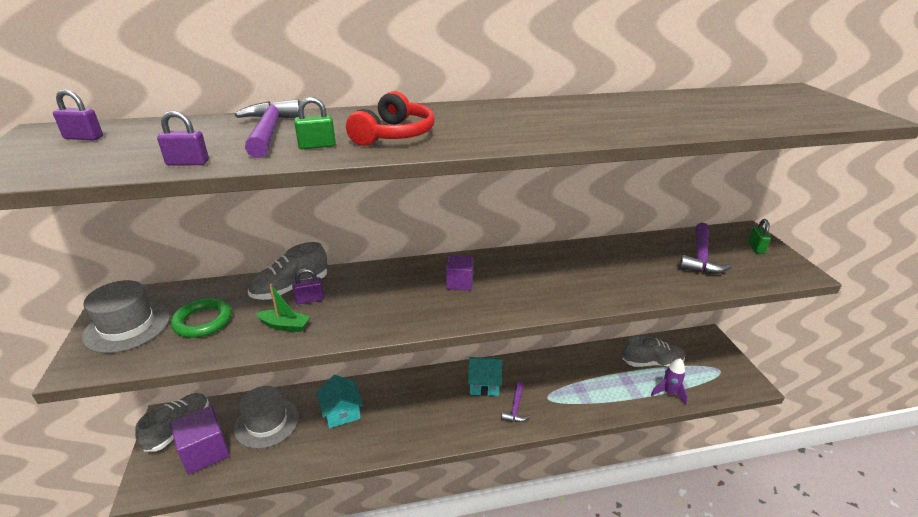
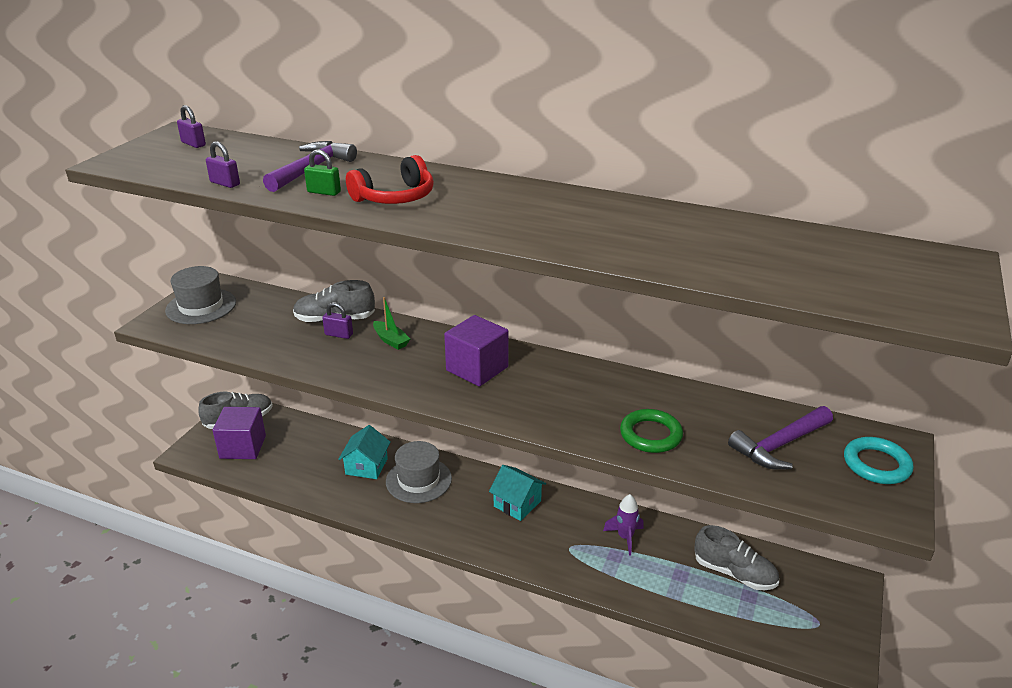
camera: 35 degrees right, 0 degrees up
(203, 321) = (250, 322): green ring -> green ring (650, 435)
(267, 422) = (303, 446): grey hat -> grey hat (418, 480)
(285, 326) = (300, 348): green boat -> green boat (391, 340)
(459, 283) = (477, 369): purple cube -> purple cube, size x1.64
(515, 408) = (526, 540): purple hammer -> none
(668, 393) = (717, 612): purple rocket -> purple rocket (625, 537)
(755, 248) = (876, 464): green padlock -> turquoise ring

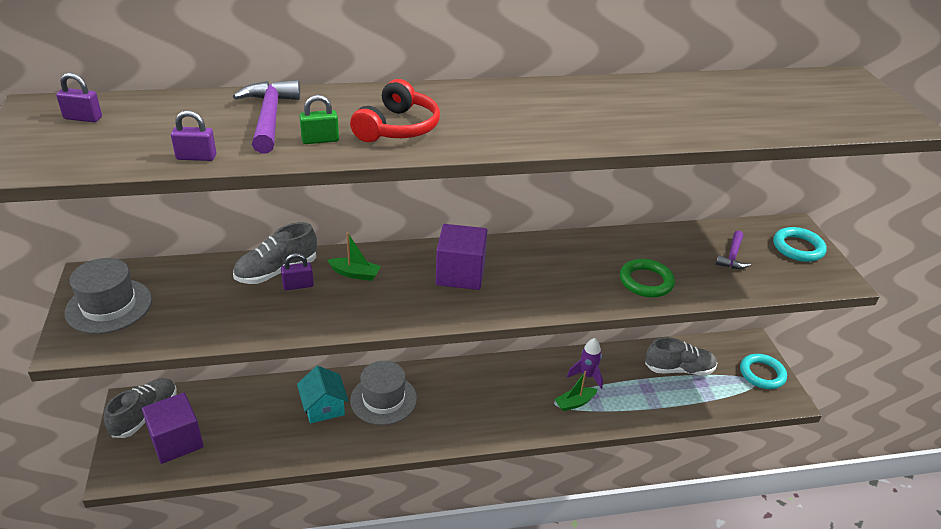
camera: 35 degrees left, 5 degrees up
(517, 504) = (484, 384): turquoise house -> none
(589, 556) = (575, 403): none -> green boat
(780, 445) = (732, 256): purple hammer -> purple hammer, size x0.62
(835, 620) = (762, 374): none -> turquoise ring

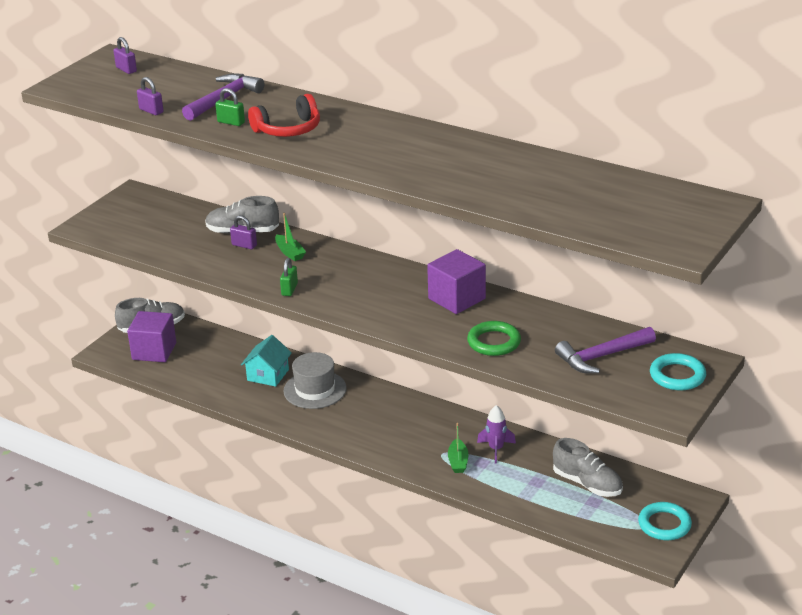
camera: 45 degrees right, 5 degrees down
(109, 306) = (124, 214): grey hat -> none
(407, 313) = (289, 289): none -> green padlock
(460, 274) = (361, 281): purple cube -> purple cube (457, 299)
(575, 403) = (458, 461): green boat -> green boat turned 105 degrees counterclockwise
(732, 256) = (602, 356): purple hammer -> purple hammer, size x1.62

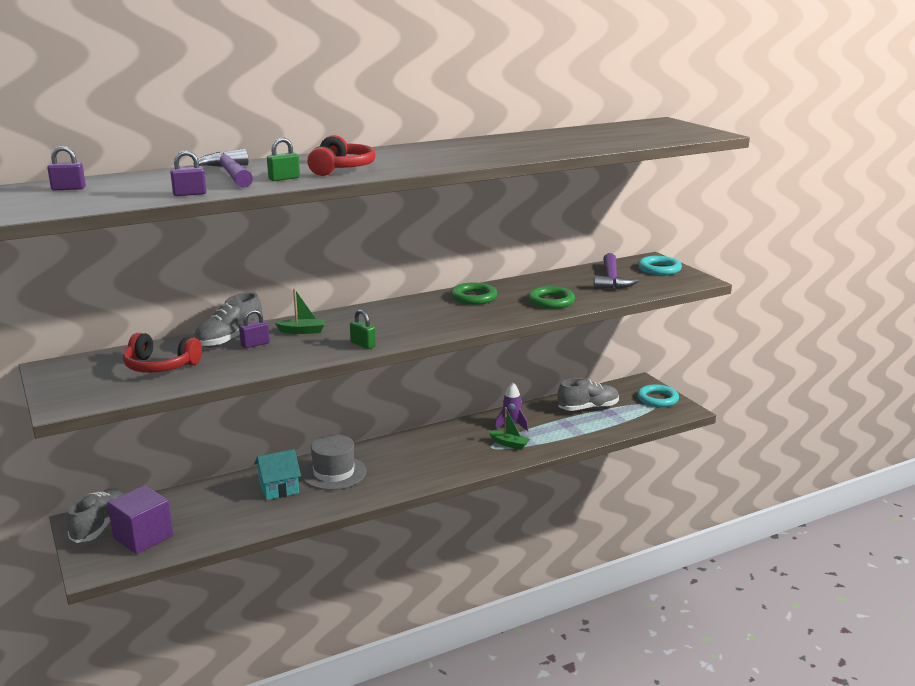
camera: 60 degrees left, 10 degrees down
(170, 228) = (160, 366): none -> red headphones
(268, 375) = (279, 488): turquoise house -> turquoise house turned 75 degrees counterclockwise
(457, 299) = (474, 297): purple cube -> green ring

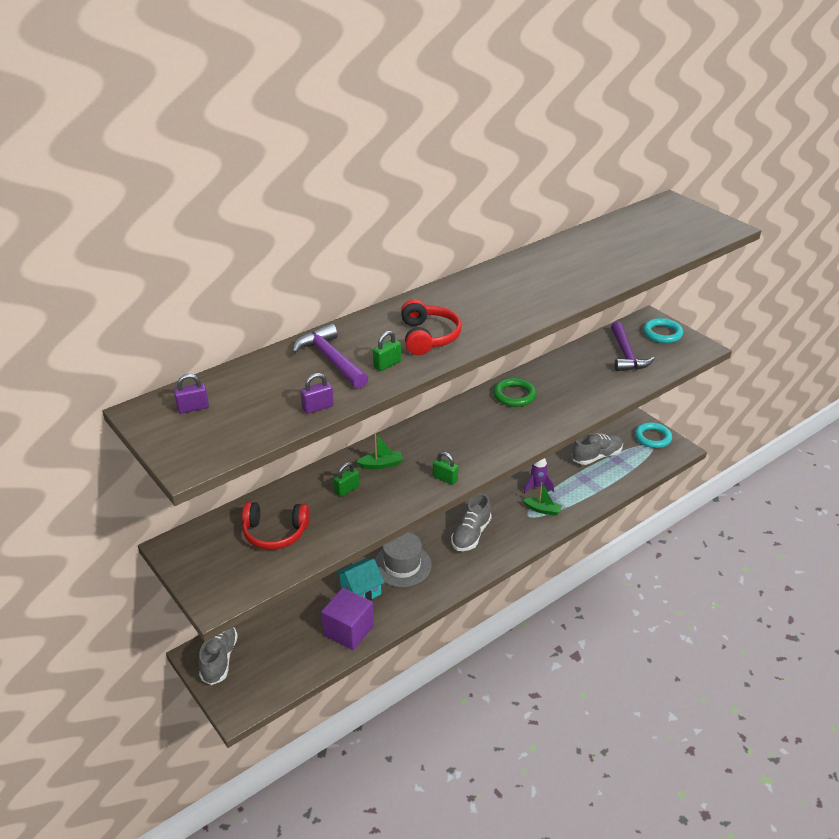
camera: 10 degrees left, 15 degrees up
(143, 537) = (264, 666): purple cube -> purple cube (348, 630)
(230, 340) = (320, 485): grey shoe -> grey shoe (471, 534)
(255, 344) = (347, 489): purple padlock -> green padlock
(551, 301) = (585, 394): green ring -> none

